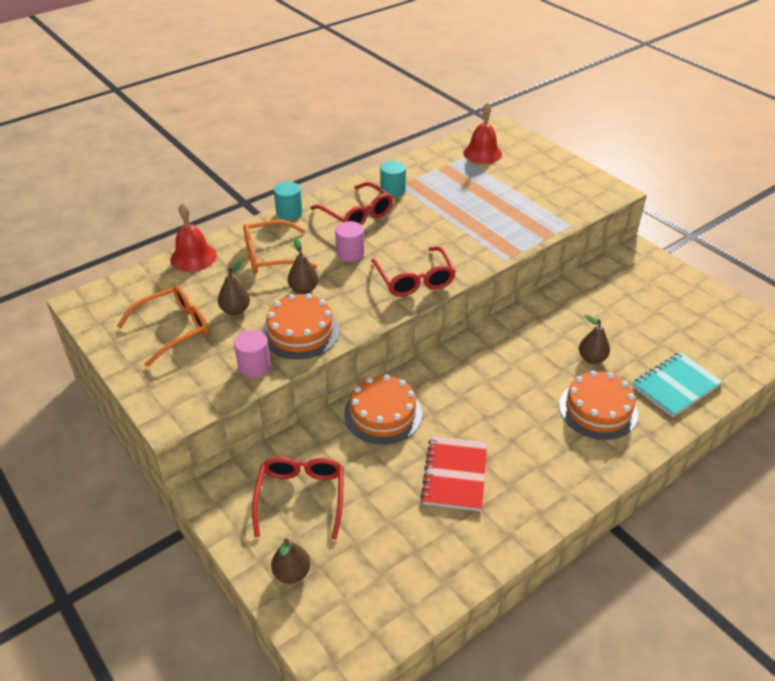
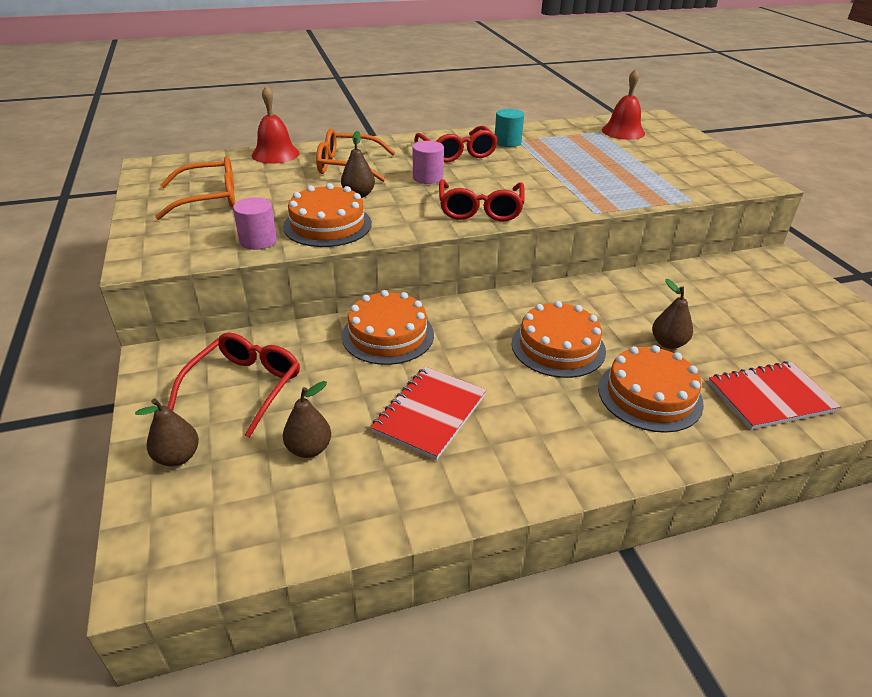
camera: 20 degrees right, 5 degrees down
(235, 310) = (279, 197): brown pear -> brown pear (309, 449)
(289, 212) = (392, 140): turquoise cylinder -> none
(516, 385) = (558, 347): none -> orange cake
(675, 386) = (770, 397): turquoise notebook -> red notebook

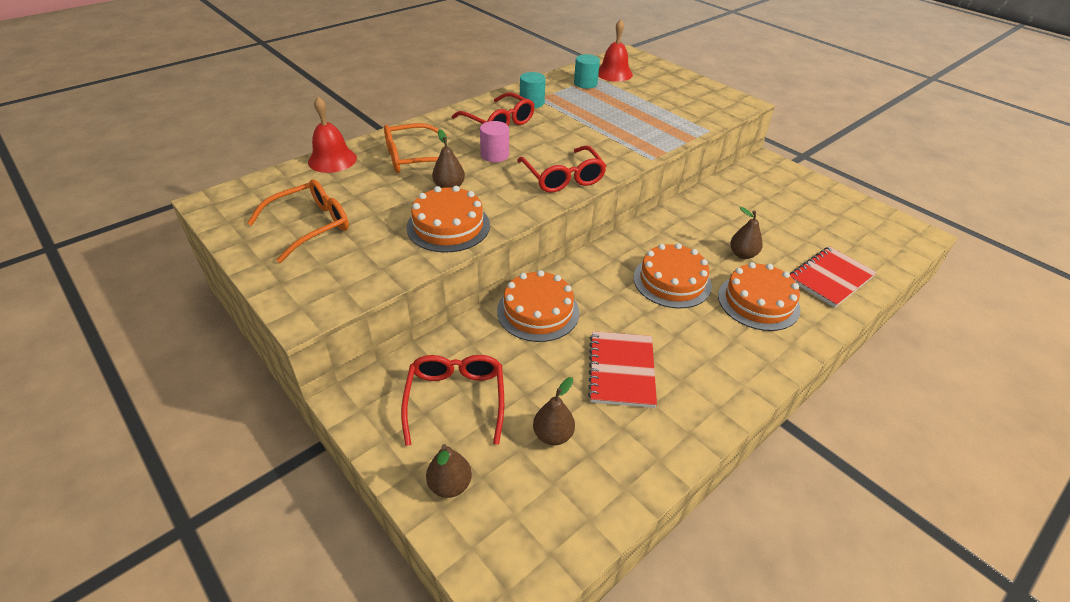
camera: 25 degrees left, 5 degrees up
(258, 241) = (399, 259): pink cylinder -> none
(581, 135) = (585, 83): none -> turquoise cylinder

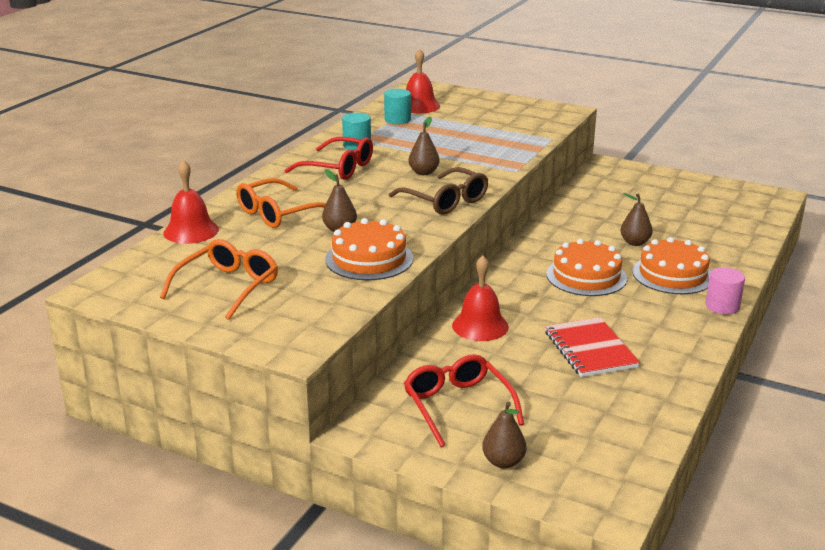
camera: 20 degrees left, 15 degrees down
(495, 155) = (360, 196): pink cylinder -> pink cylinder (722, 306)
(538, 311) = (480, 326): orange cake -> red bell
(553, 435) = (565, 407): brown pear -> brown pear (424, 172)
(563, 177) = (445, 201): red glasses -> brown glasses
(830, 278) = (721, 244): red notebook -> none

